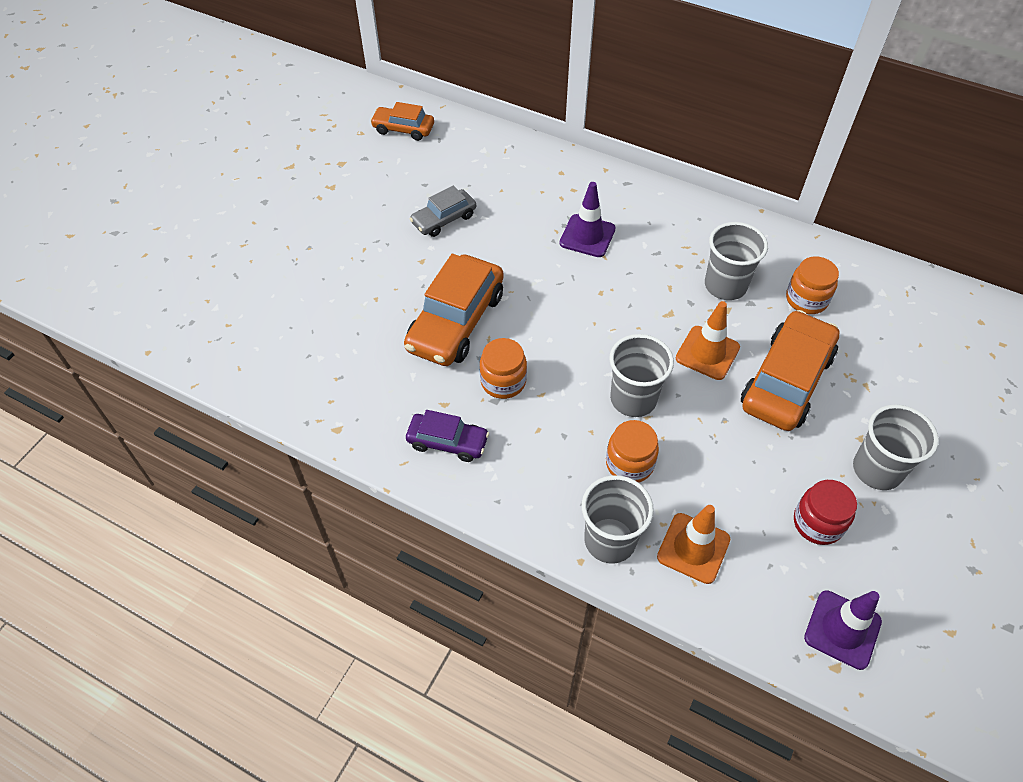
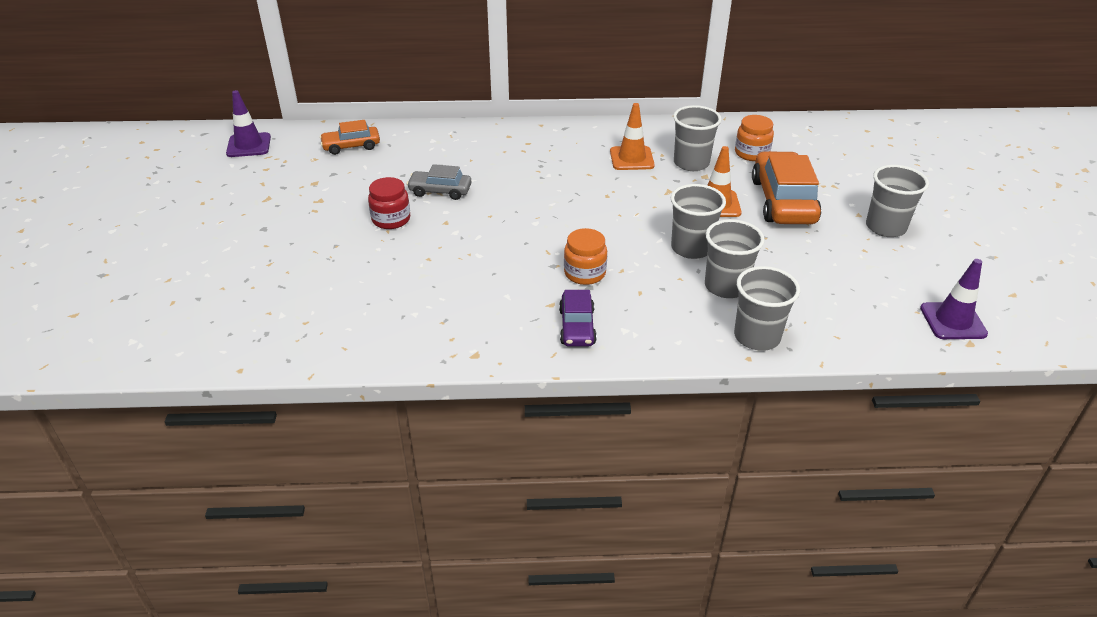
camera: 30 degrees left, 15 degrees down
(444, 219) = (440, 191): grey car -> grey car turned 75 degrees clockwise
(447, 442) = (577, 327): purple car -> purple car turned 105 degrees clockwise
(456, 321) = (511, 250): orange car -> none
(587, 236) = (565, 166): purple traffic cone -> purple traffic cone (249, 145)
(629, 464) = (726, 286): orange jar -> grey cup
(693, 548) = (817, 317): orange traffic cone -> orange traffic cone (631, 158)
(817, 523) = (880, 270): red jar -> red jar (391, 219)

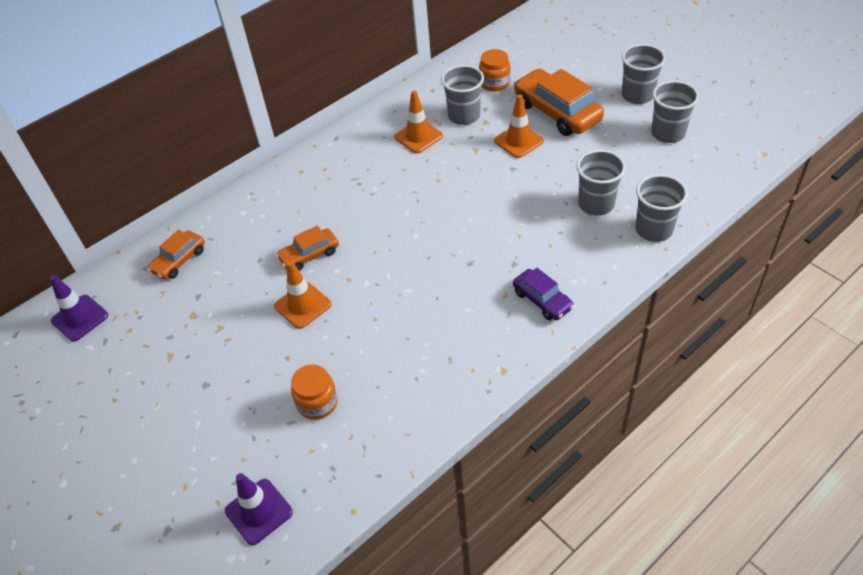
camera: 35 degrees left, 10 degrees up
(391, 219) = (303, 305): red jar -> orange traffic cone
(440, 191) = (309, 255): grey car -> orange car
(584, 273) = (498, 255): orange jar -> orange jar (317, 403)
(691, 248) = (542, 188): grey cup -> grey cup (668, 133)
(953, 321) = (741, 143): purple traffic cone -> purple traffic cone (259, 511)

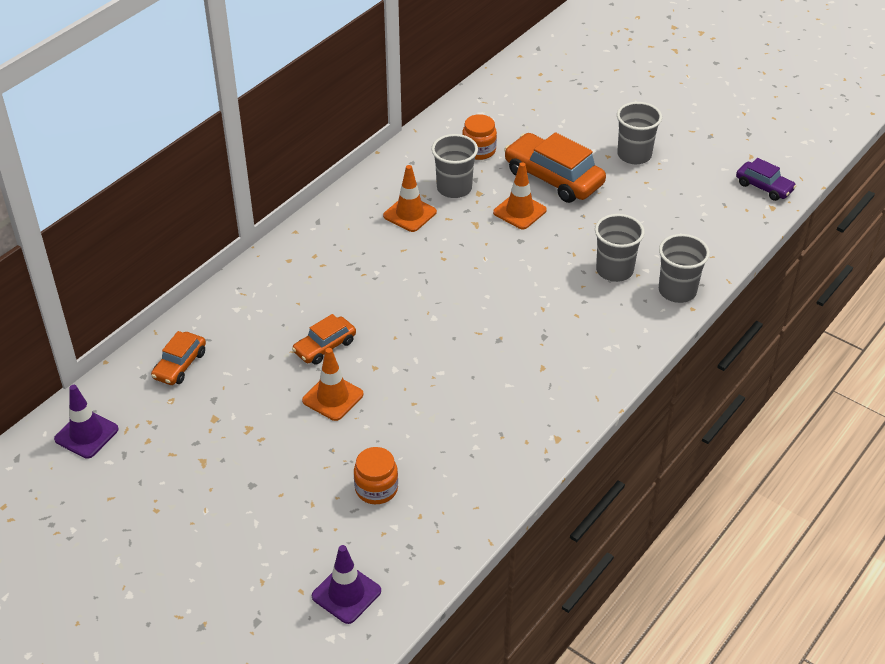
camera: 15 degrees left, 5 degrees down
(542, 300) = (581, 369): purple car -> purple car (764, 187)
(668, 133) = (673, 193): grey cup -> none

